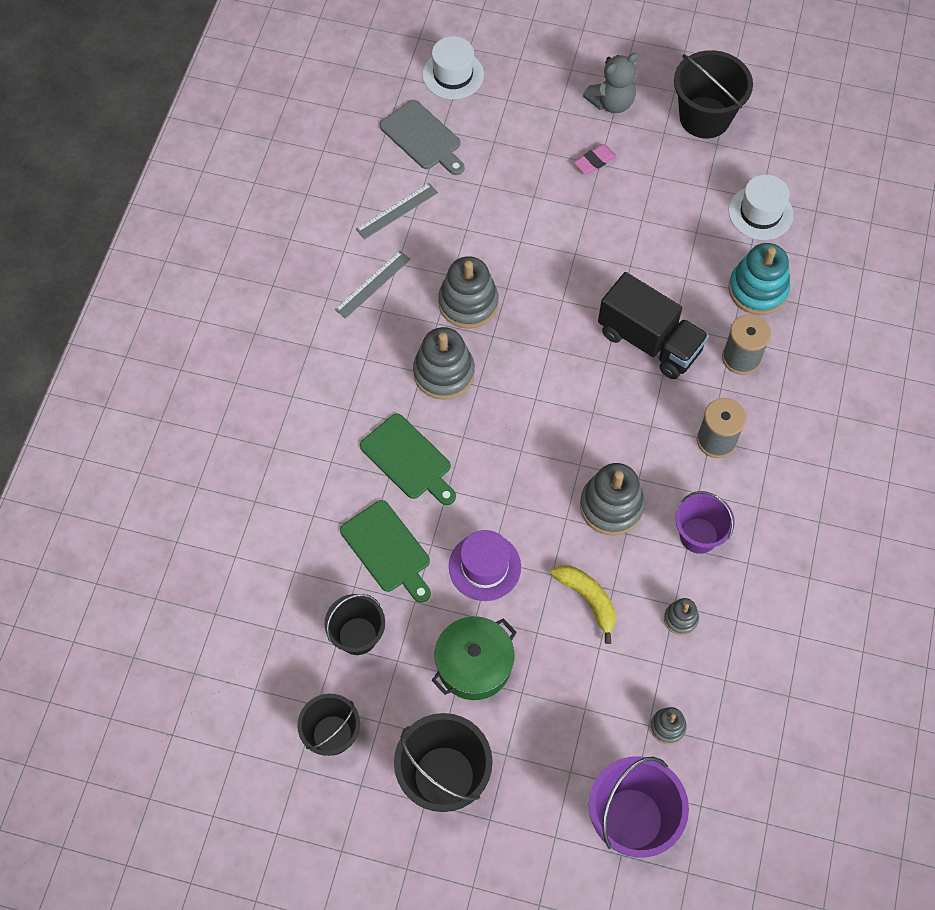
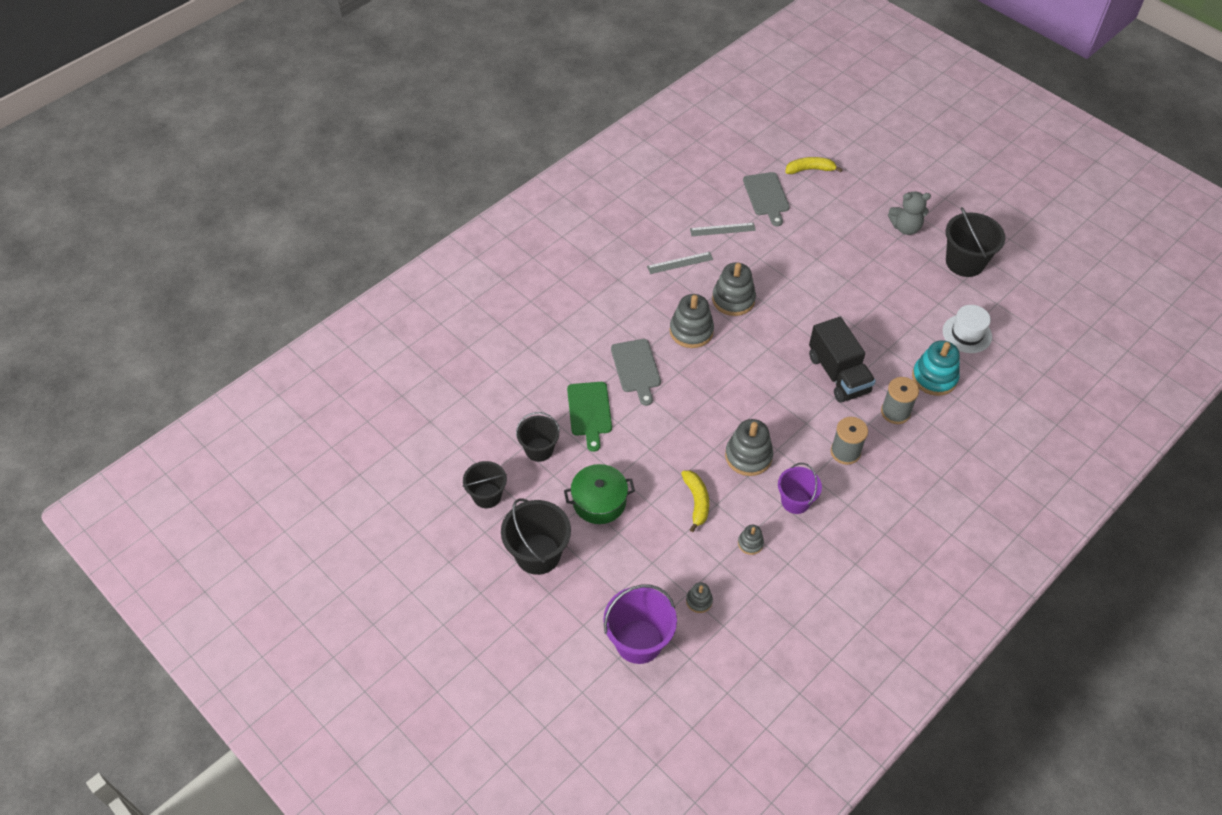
camera: 30 degrees right, 10 degrees down
(408, 459) = (636, 368): green cutting board -> grey cutting board
(453, 75) = (810, 169): white hat -> yellow banana
(484, 567) = (643, 450): purple hat -> none
(594, 161) = (871, 256): pink eraser -> none

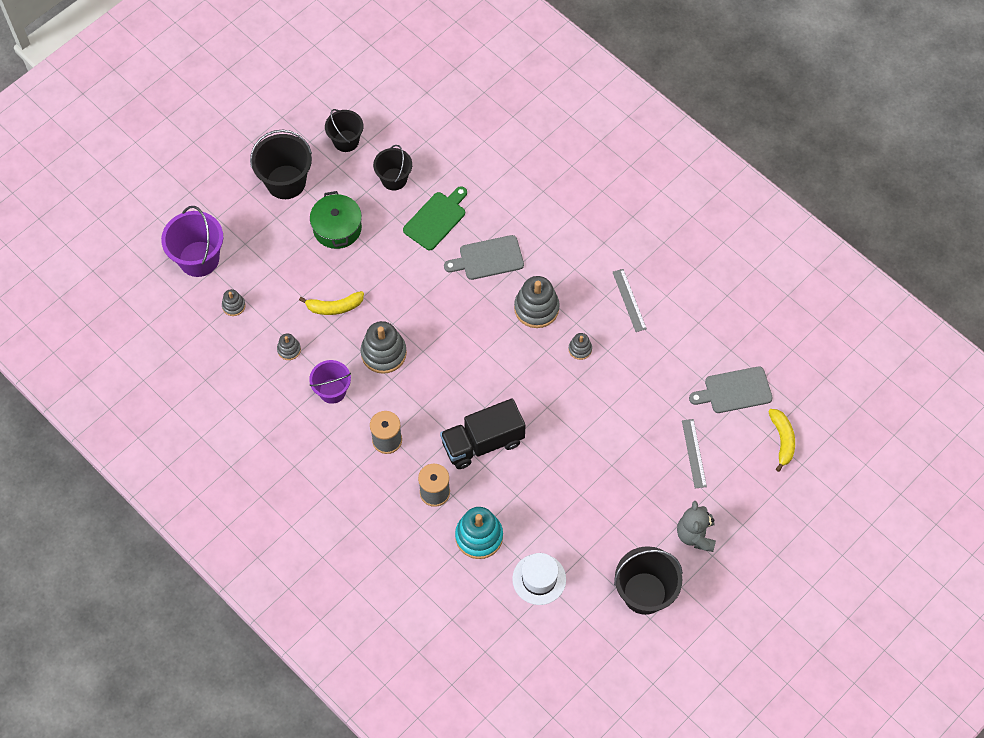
camera: 90 degrees right, 10 degrees up
(589, 412) = (436, 219): green cutting board -> green cutting board turned 135 degrees clockwise
(722, 229) = (680, 343): grey ruler -> grey ruler (694, 453)
(733, 299) = (580, 349): grey stacking toy -> grey stacking toy, size x0.52

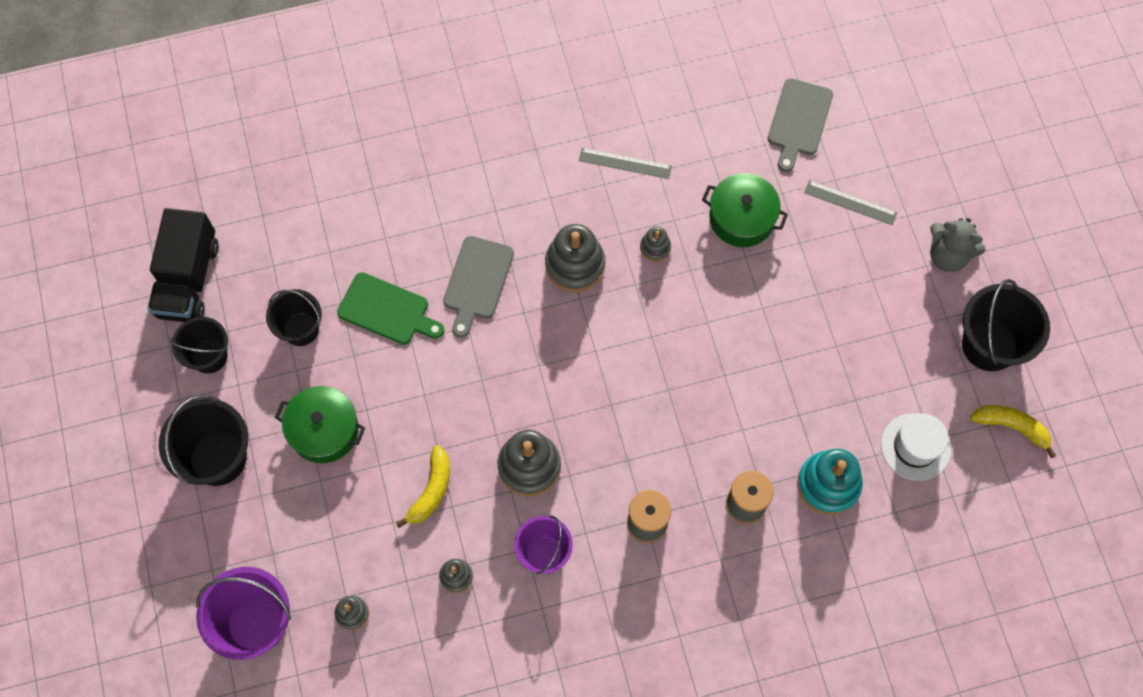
camera: 60 degrees left, 5 degrees up
(436, 219) = (387, 310): green cutting board -> green cutting board turned 135 degrees clockwise
(482, 442) = (712, 416): black truck -> black truck (188, 279)
(636, 391) = (741, 218): none -> green pot
(782, 440) = (883, 108): yellow banana -> yellow banana (1011, 427)

